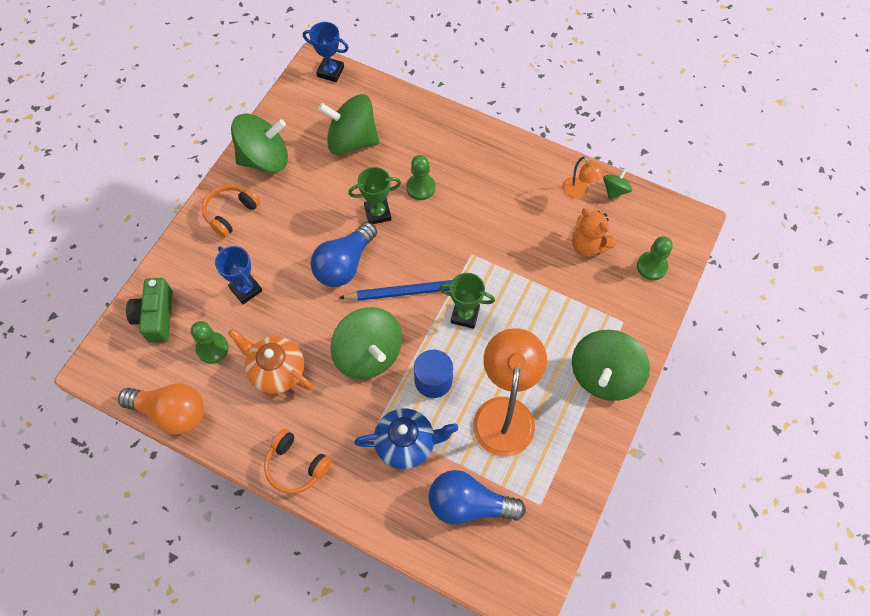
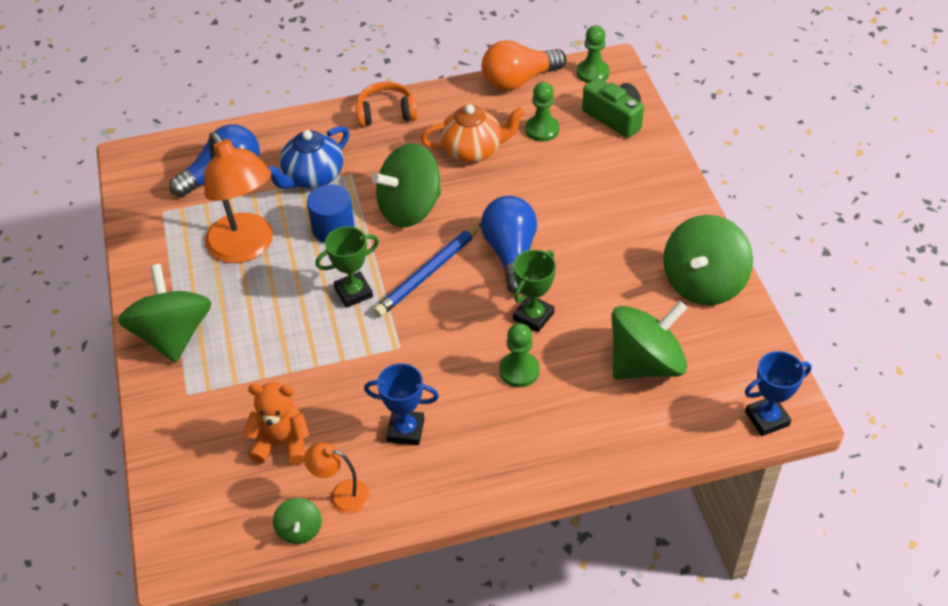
camera: 140 degrees right, 15 degrees down
(230, 213) = (665, 220): orange headphones -> none
(246, 289) = (571, 179): blue trophy -> blue trophy (405, 430)
(368, 354) = (410, 208): green spinning top -> green spinning top turned 45 degrees counterclockwise
(651, 266) = (192, 471): green pawn -> green pawn (593, 73)

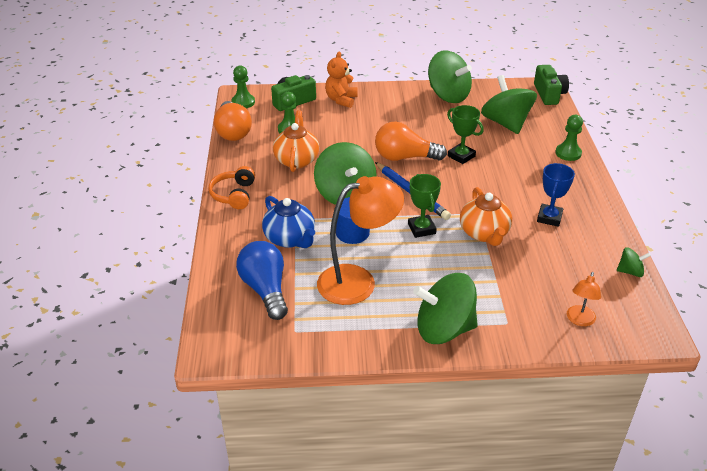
camera: 80 degrees left, 10 degrees down
(282, 443) = (557, 275): orange teddy bear -> orange teddy bear (341, 100)
(341, 495) = (601, 250): orange lamp -> orange lamp (579, 320)
(355, 358) = (484, 233): none -> orange teapot
(511, 254) = (404, 157): blue light bulb -> orange light bulb
(519, 371) = (505, 167): green pawn -> green pawn (568, 153)
(767, 418) = (549, 94): blue trophy -> green camera

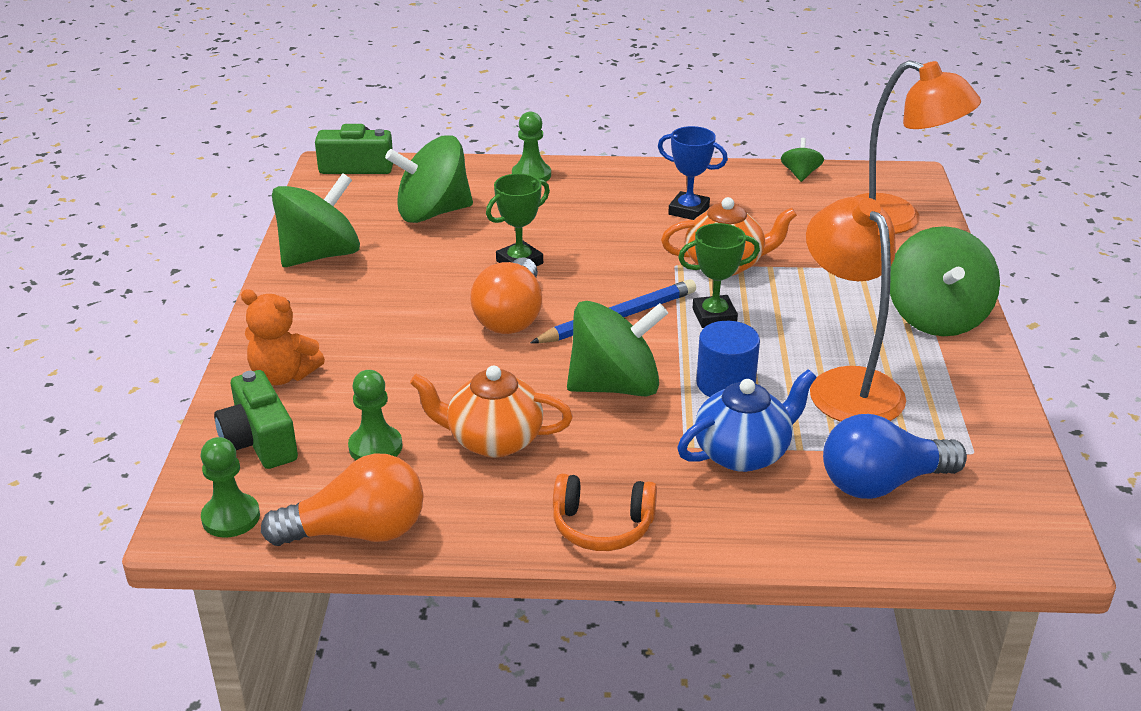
camera: 85 degrees left, 5 degrees down
(579, 320) = (897, 220): orange lamp -> orange lamp, size x2.09

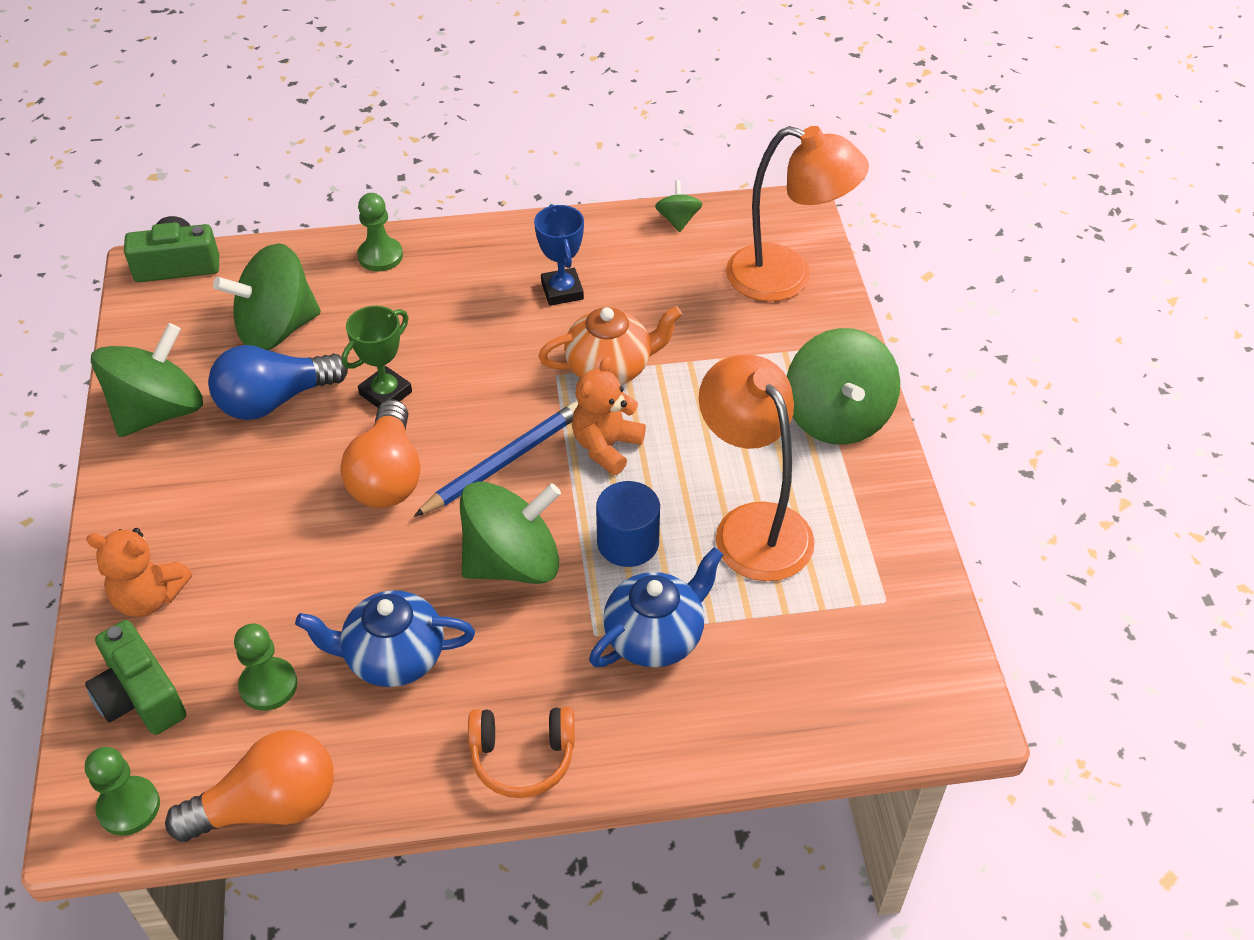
camera: 10 degrees left, 15 degrees up
(493, 440) = (393, 657): orange teapot -> blue teapot
(688, 211) = (562, 291): blue trophy -> blue trophy turned 60 degrees clockwise
(714, 316) = (606, 446): green trophy -> orange teddy bear
(882, 483) = (798, 656): blue light bulb -> blue light bulb (274, 400)

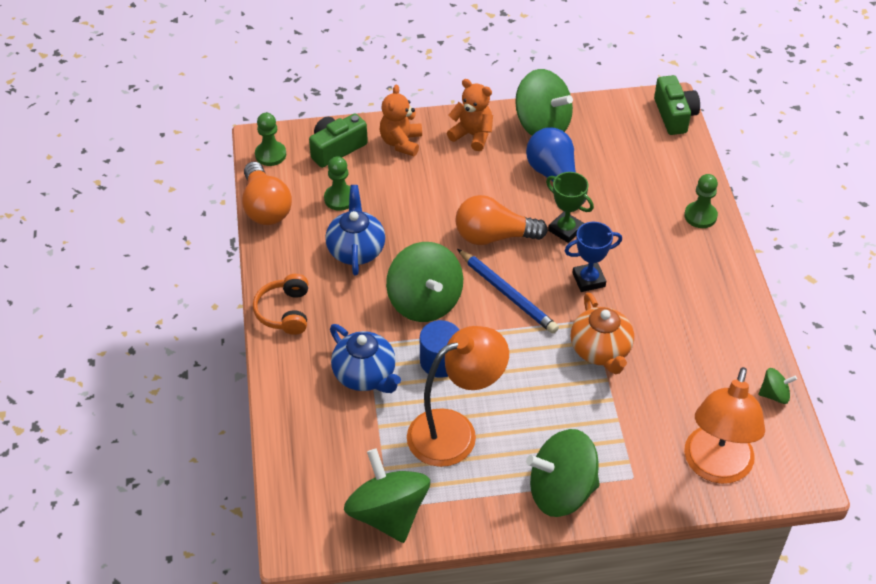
camera: 90 degrees right, 0 degrees up
(277, 329) = (620, 170): green spinning top -> green spinning top (388, 514)
(562, 291) = (678, 321): blue trophy -> blue trophy (588, 280)
(606, 446) = (524, 349): orange teddy bear -> orange teddy bear (472, 135)

